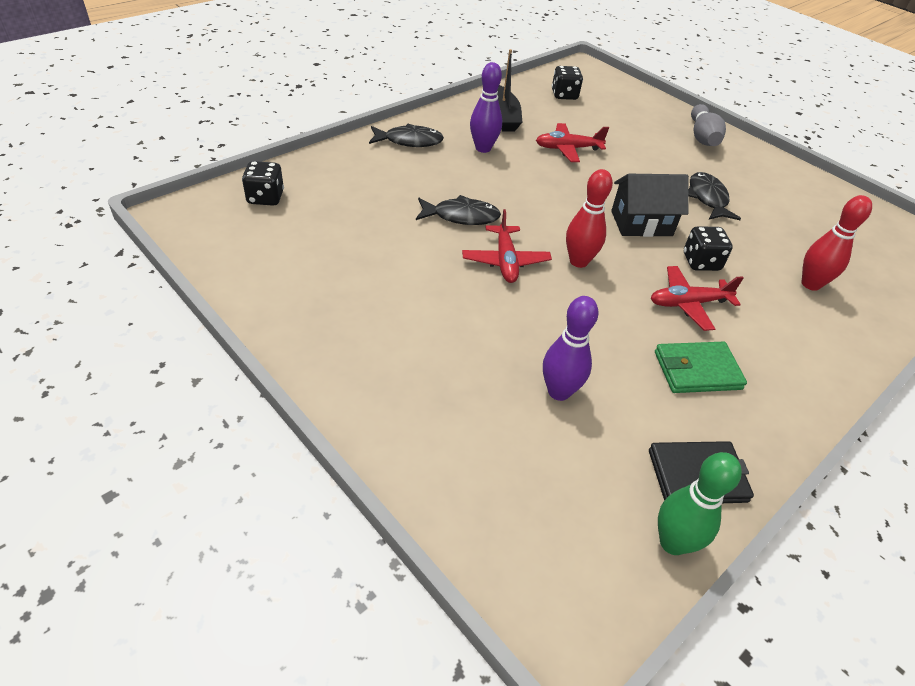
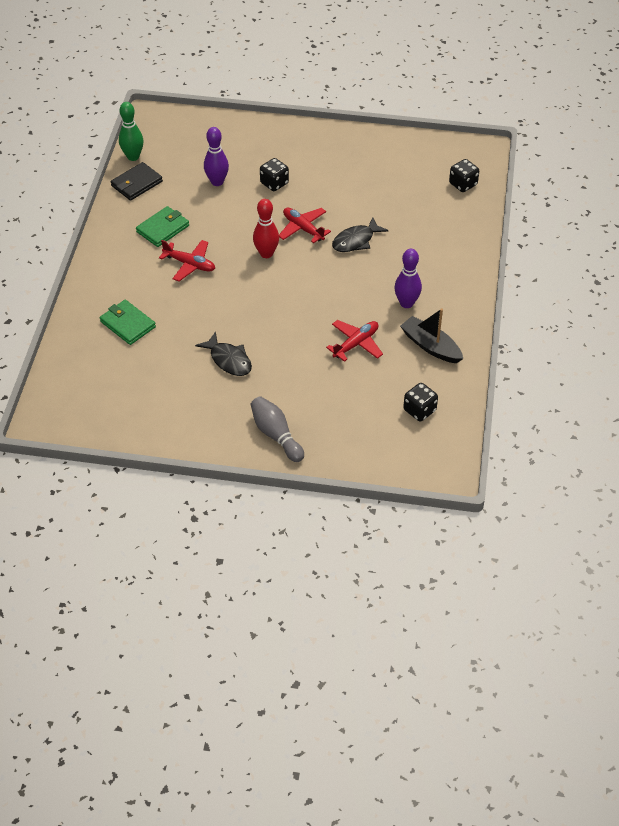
camera: 145 degrees right, 5 degrees up
(409, 141) = (454, 276): black fish -> none
(641, 223) = (254, 306): black house -> none
(688, 303) = (189, 264): red plane -> red plane turned 75 degrees clockwise
(701, 262) = (200, 298): black dice -> black dice (274, 183)
(810, 284) = (128, 324): red bowling pin -> green wallet

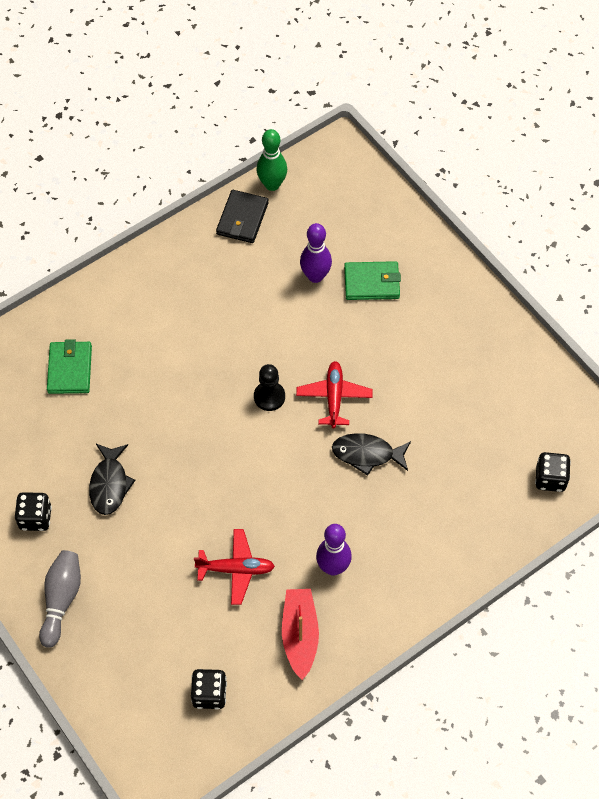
camera: 45 degrees right, 10 degrees up
(136, 183) = (242, 218): black wallet -> black wallet turned 75 degrees counterclockwise
(163, 229) = (210, 290): green wallet -> green wallet (371, 283)
(189, 264) = (190, 350): red plane -> none
(266, 253) = (269, 397): red bowling pin -> black pawn
(274, 183) = (366, 322): black dice -> black dice (35, 518)
(430, 346) = (300, 635): black boat -> red boat

